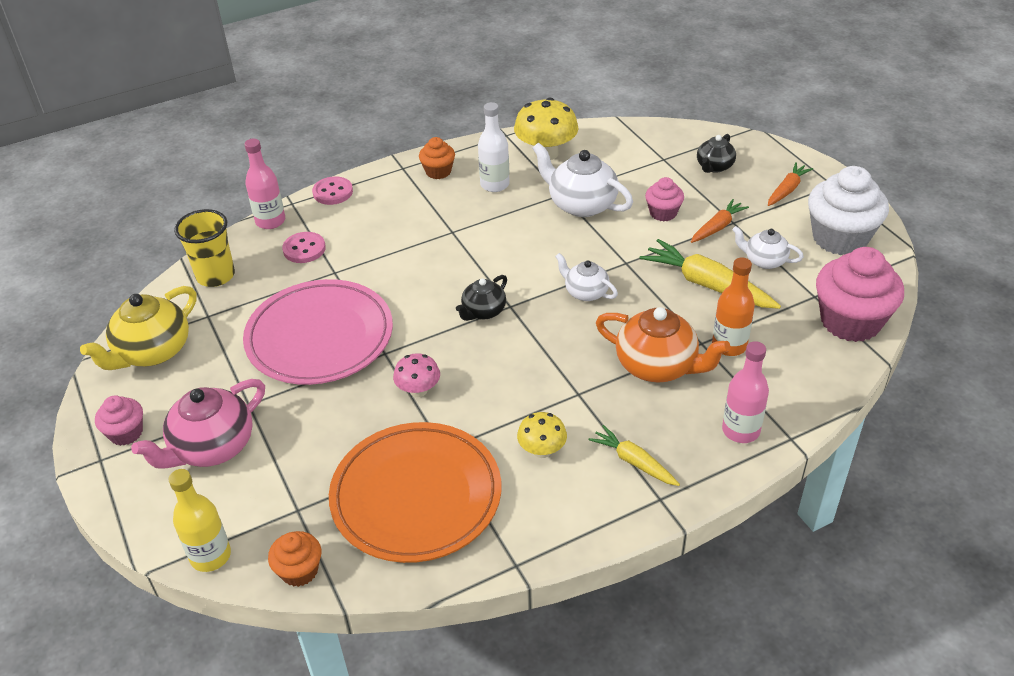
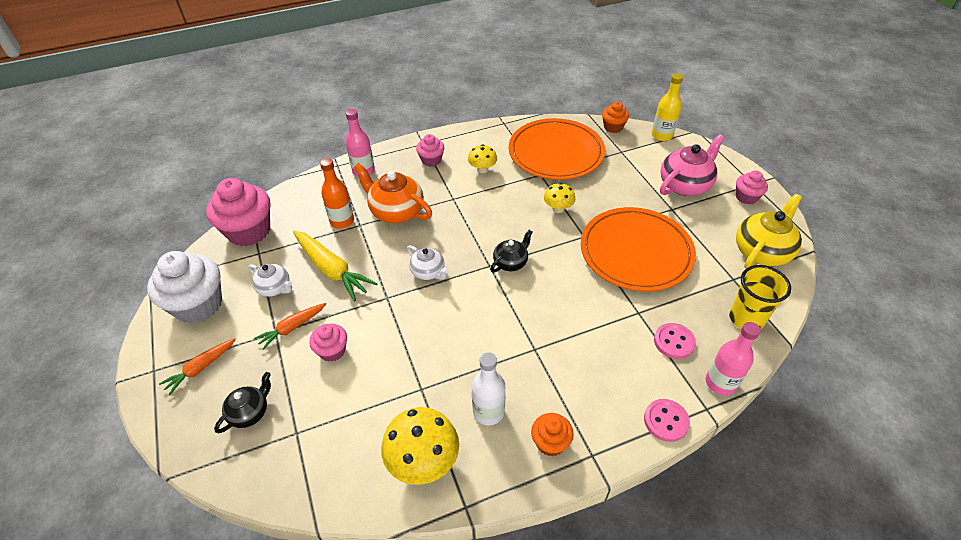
camera: 175 degrees left, 5 degrees up
(320, 337) = (635, 252): pink plate -> orange plate
(418, 390) = (558, 208): pink mushroom -> yellow mushroom
(581, 204) = (405, 371): white teapot -> none
(634, 462) = (431, 160): yellow carrot -> pink cupcake

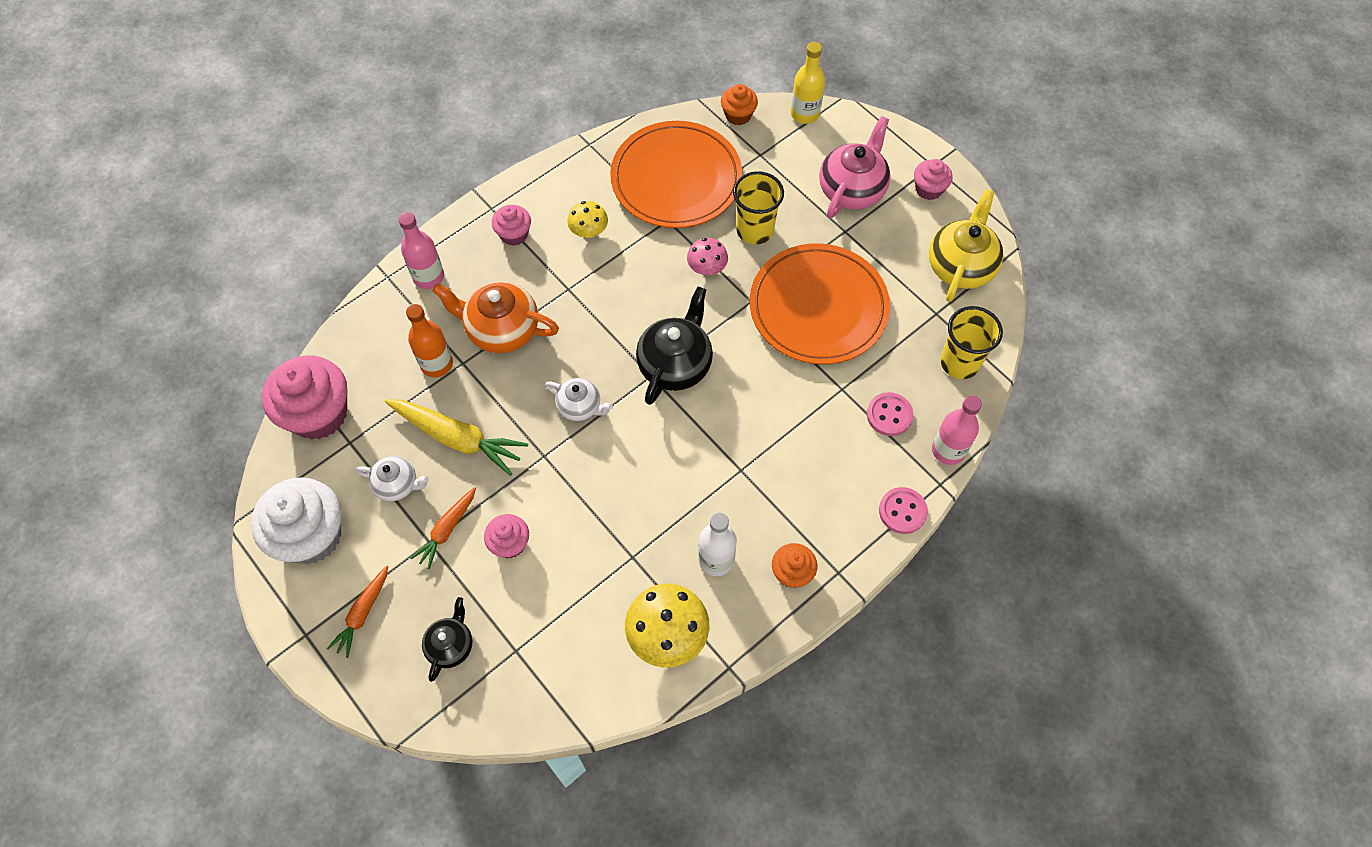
camera: 20 degrees left, 15 degrees up
(511, 262) = (675, 364): black teapot -> black teapot, size x1.71
(558, 208) = (707, 268): yellow mushroom -> pink mushroom
(602, 194) = (754, 230): none -> yellow cup

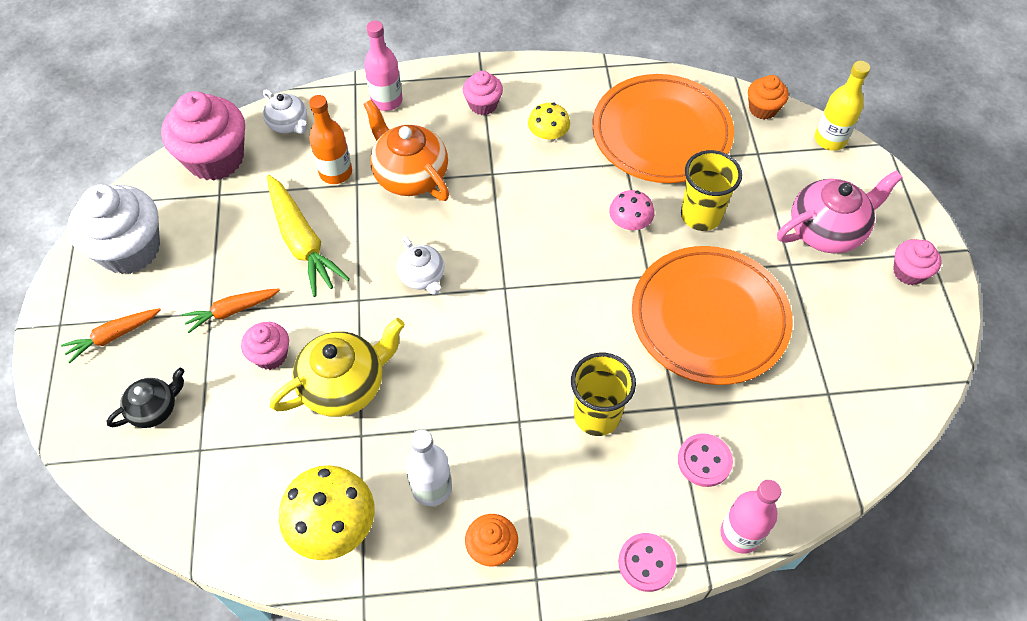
camera: 35 degrees right, 5 degrees down
(397, 484) = (225, 250): white teapot -> white teapot (288, 124)
(675, 364) = (534, 290): black teapot -> none
(959, 363) = (818, 455): yellow cup -> yellow cup (597, 415)
(960, 266) = (889, 363): yellow teapot -> yellow teapot (344, 385)

